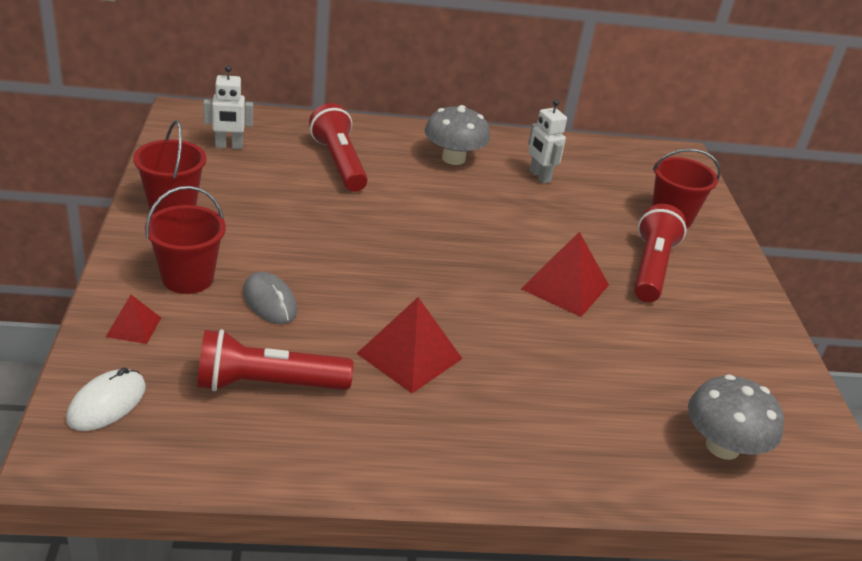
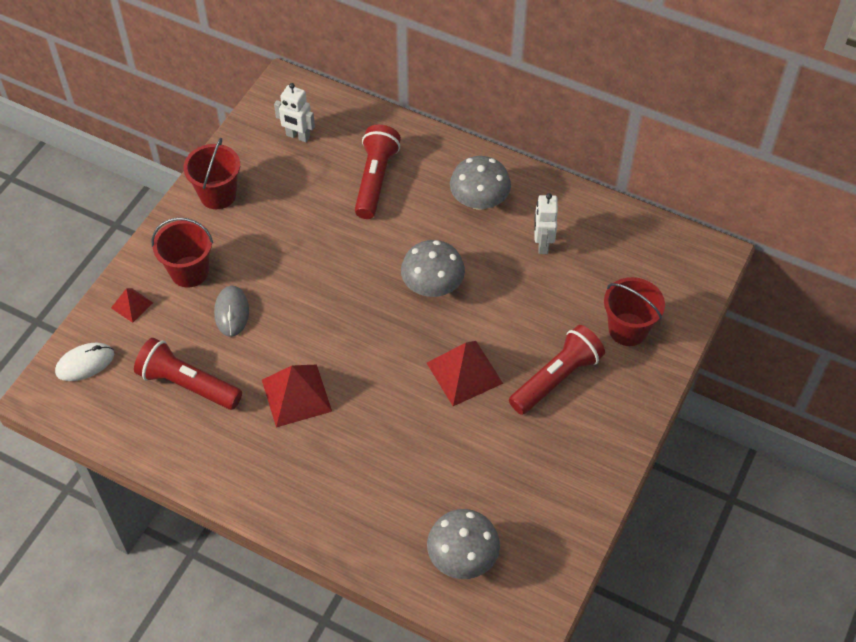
camera: 35 degrees right, 20 degrees up
(469, 228) = (432, 286): none -> grey mushroom

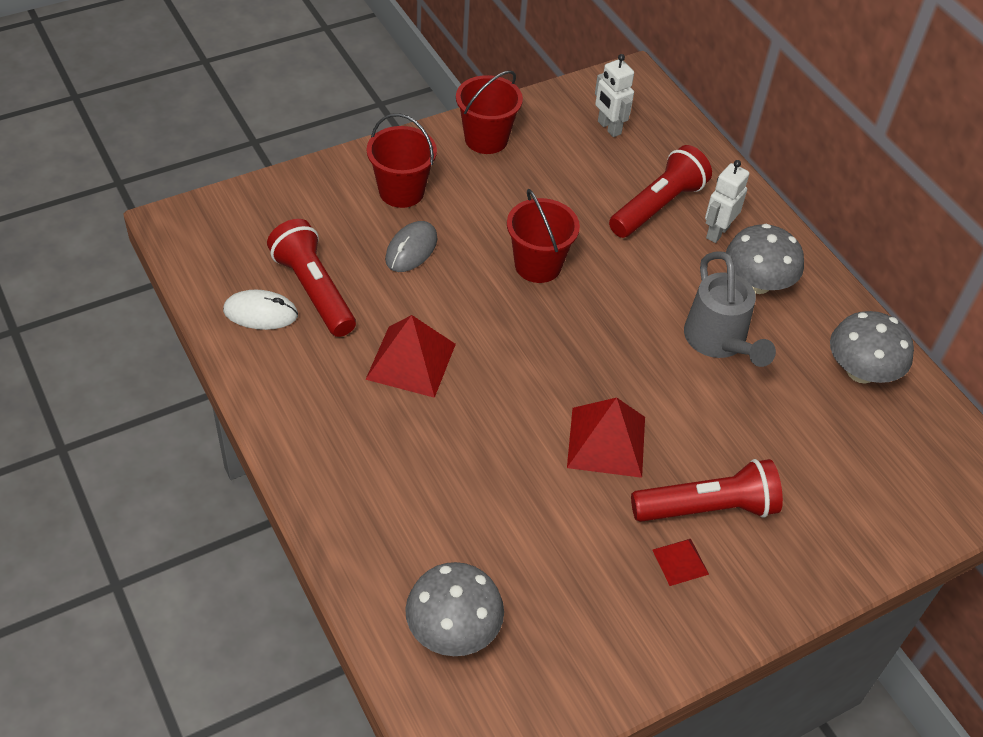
camera: 30 degrees right, 5 degrees down
(85, 363) = (236, 218): white mouse -> white mouse (260, 313)
(132, 305) = (322, 191): red pyramid -> red pyramid (680, 561)
(432, 286) = (639, 337): grey mushroom -> grey mushroom (861, 371)
(484, 259) = (719, 342): none -> grey watering can
(542, 244) = (797, 363): white robot -> white robot (717, 232)
(628, 329) = (834, 505): red bucket -> red bucket (538, 265)

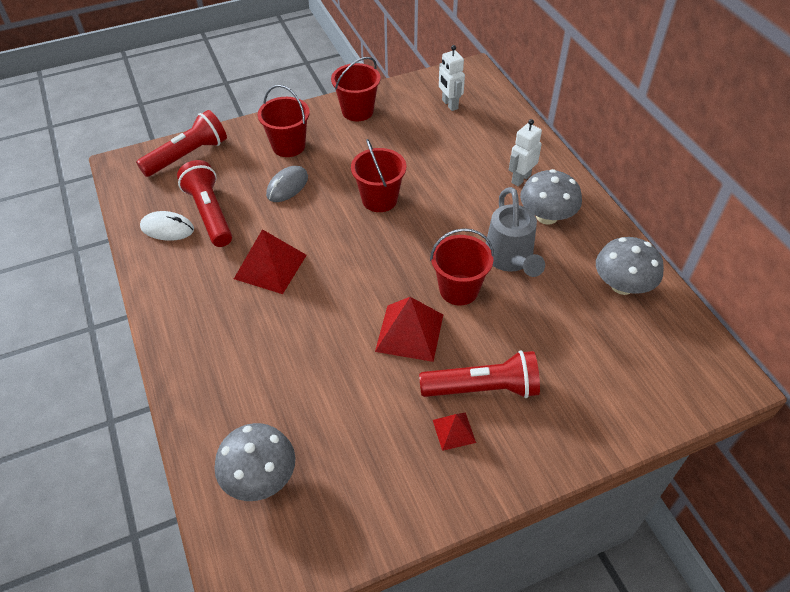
camera: 10 degrees right, 0 degrees up
(658, 206) = (478, 159): red flashlight -> red flashlight (188, 155)
(659, 384) = (459, 290): none -> red bucket

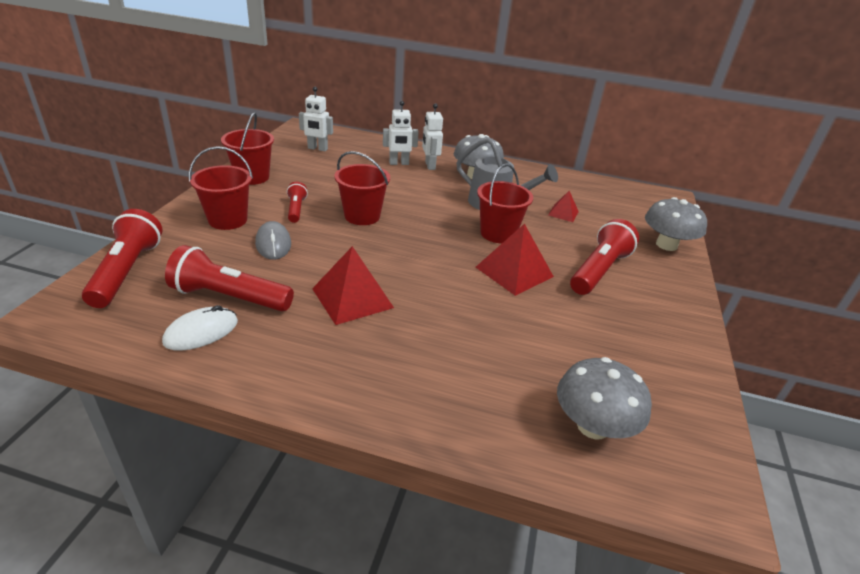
camera: 55 degrees left, 15 degrees down
(343, 163) = (296, 209): none -> red flashlight
(454, 431) = (627, 301): red pyramid -> red pyramid (563, 213)
(495, 160) = (399, 163): none -> white robot
(622, 285) = (564, 186): grey mushroom -> grey mushroom (666, 245)

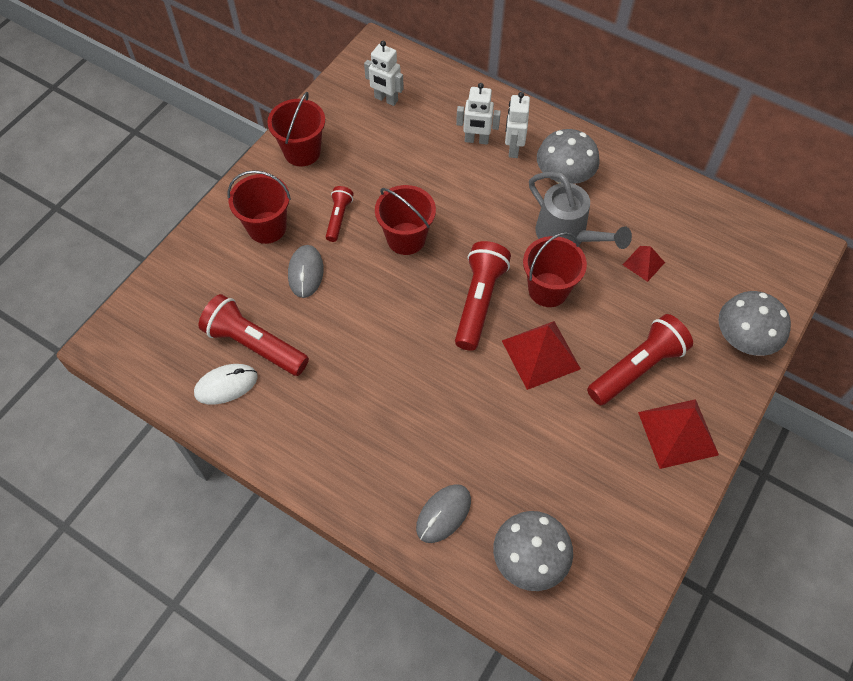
camera: 20 degrees right, 25 degrees up
(127, 271) = (170, 294): red flashlight -> red flashlight (479, 301)
(352, 298) = (365, 365): red pyramid -> red pyramid (678, 433)
(483, 403) = (443, 514): none -> grey mouse

